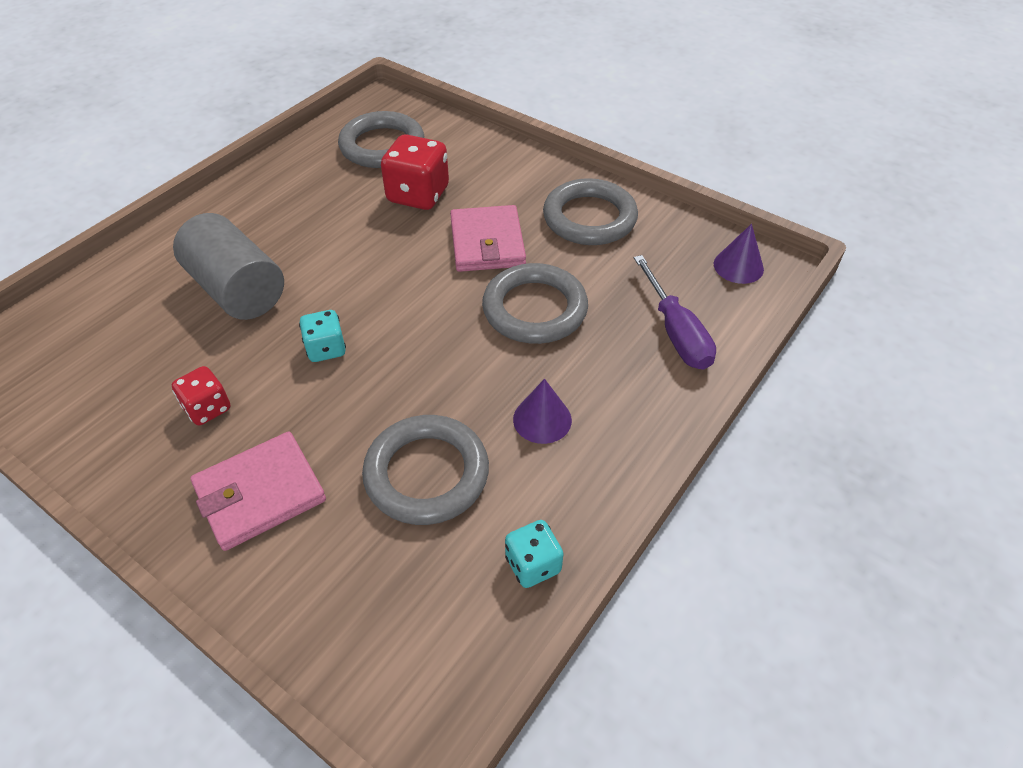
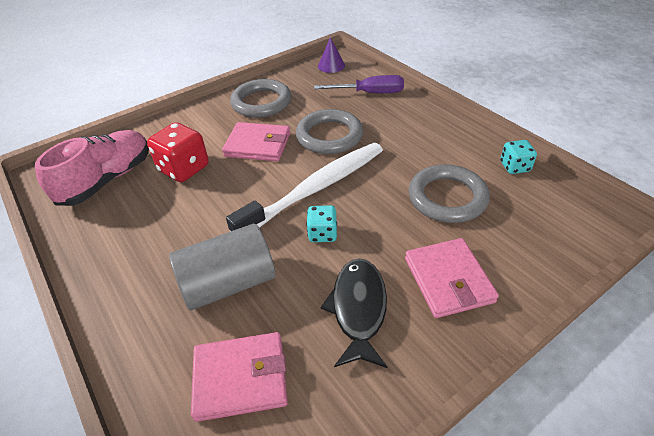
camera: 70 degrees left, 5 degrees down
(118, 334) = (240, 378): none -> pink wallet
(207, 408) = (358, 309): red dice -> black fish
(382, 146) = (107, 180): grey ring -> pink shoe
(410, 322) = (315, 189): none -> white toothbrush
(542, 419) = (417, 147): purple cone -> none

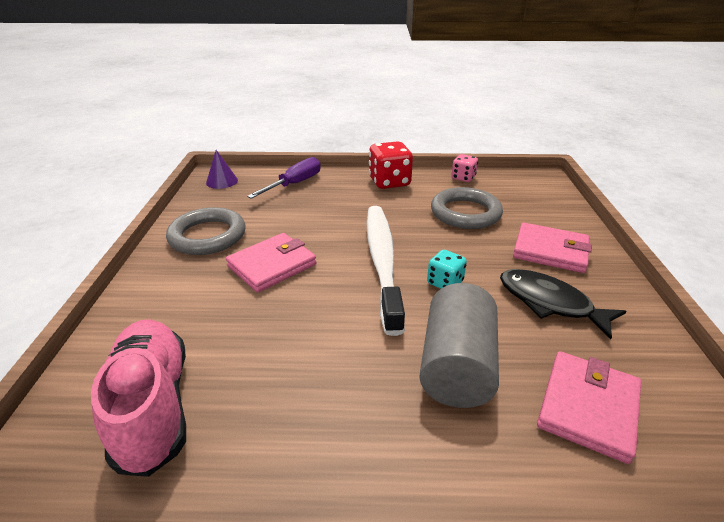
camera: 55 degrees left, 10 degrees down
(184, 169) = (234, 329): red dice -> red dice (389, 182)
(329, 136) = (320, 225): grey ring -> none
(514, 167) = (463, 178): turquoise dice -> pink dice

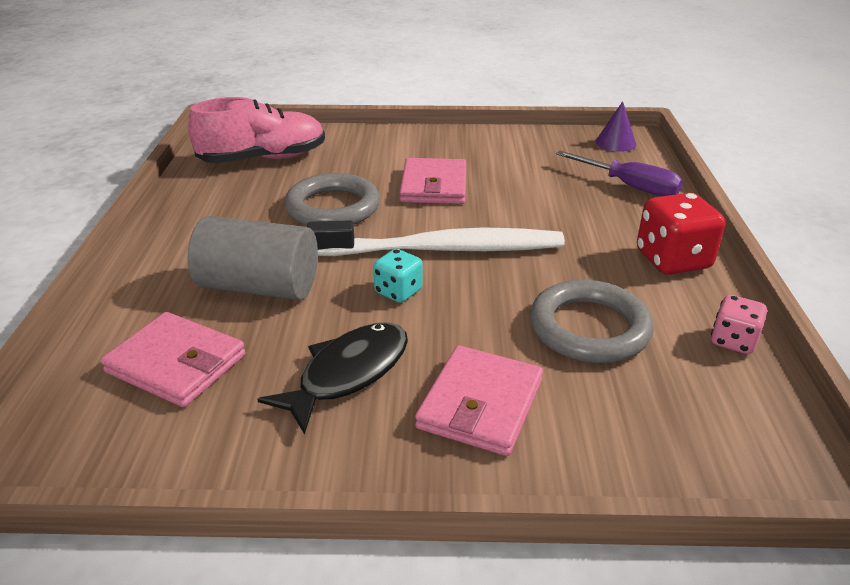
camera: 90 degrees right, 0 degrees up
(207, 236) = (486, 150): grey ring -> grey ring (333, 207)
(272, 265) = (434, 186): pink wallet -> pink wallet turned 45 degrees clockwise

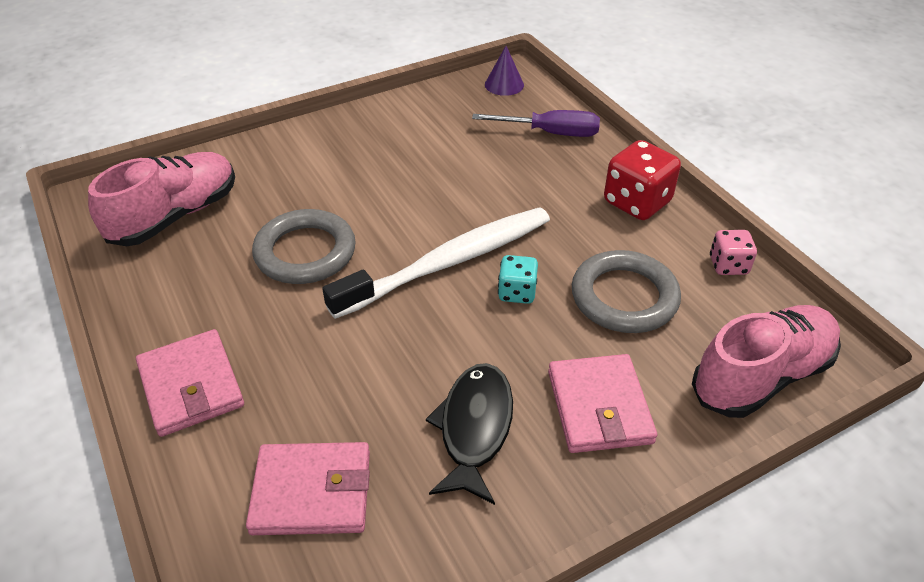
camera: 30 degrees left, 10 degrees up
(259, 287) = (314, 374): grey cylinder -> none
(398, 291) = (447, 325): turquoise dice -> turquoise dice (517, 292)
(434, 186) = (381, 191): pink wallet -> pink wallet (191, 386)
(687, 449) = (761, 376): none -> pink shoe

